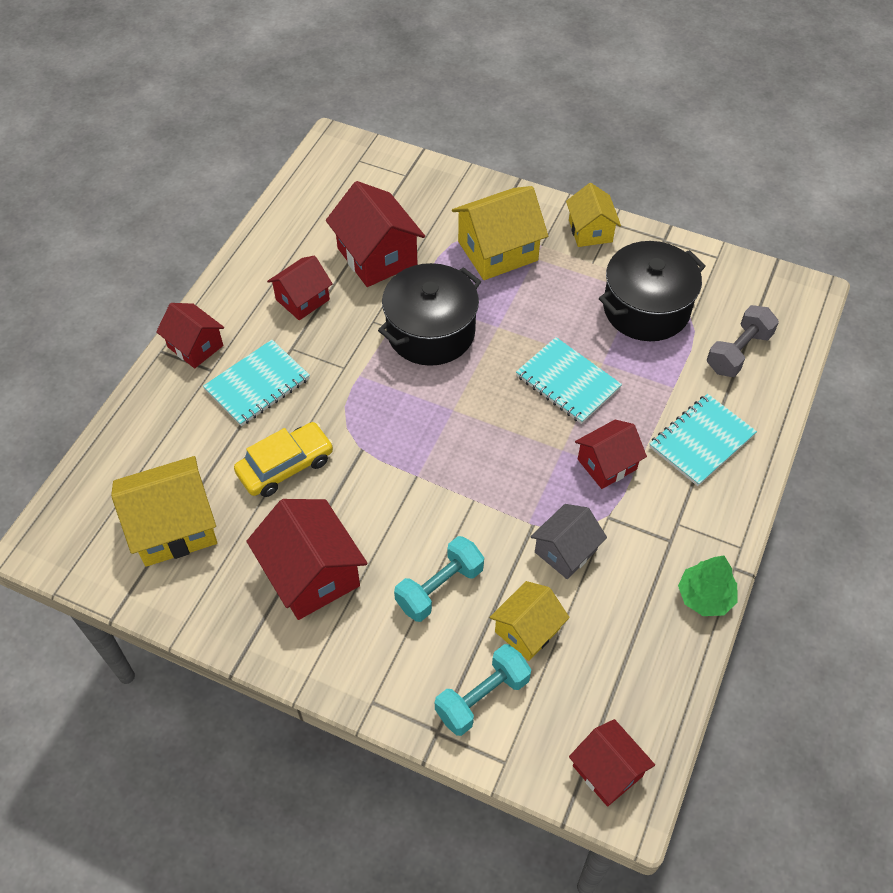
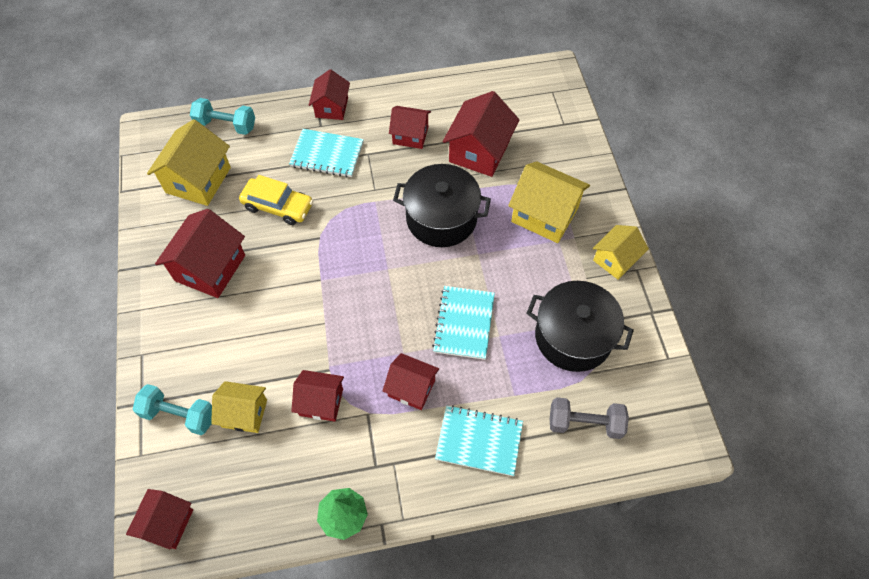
camera: 55 degrees right, 5 degrees up
(174, 527) = (198, 180): yellow house -> yellow house turned 75 degrees clockwise
(439, 587) = (244, 343): turquoise dumbbell -> turquoise dumbbell (226, 125)
(565, 551) = (321, 402): grey house -> red house

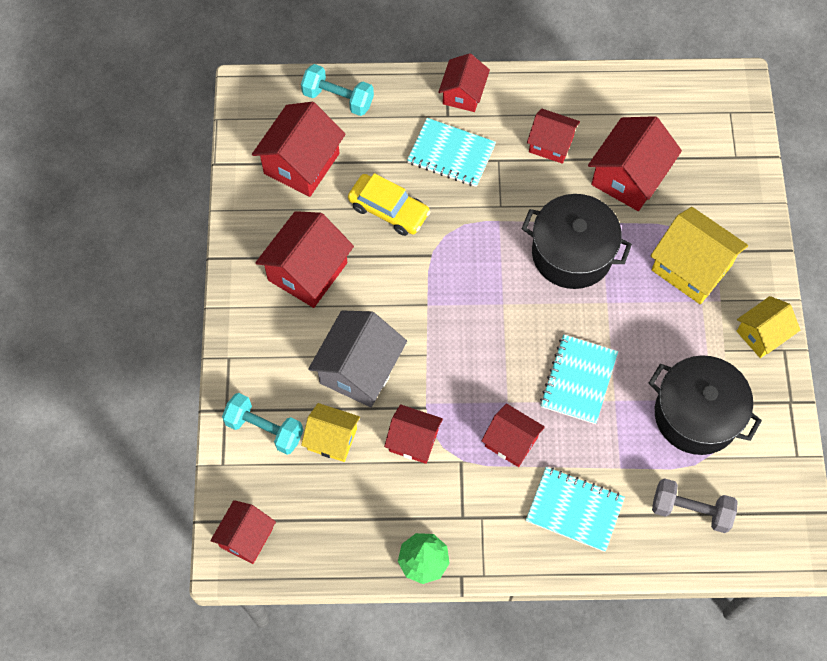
camera: 10 degrees right, 5 degrees up
(198, 180) = (301, 163): yellow house -> red house
(264, 346) = (359, 370): none -> grey house

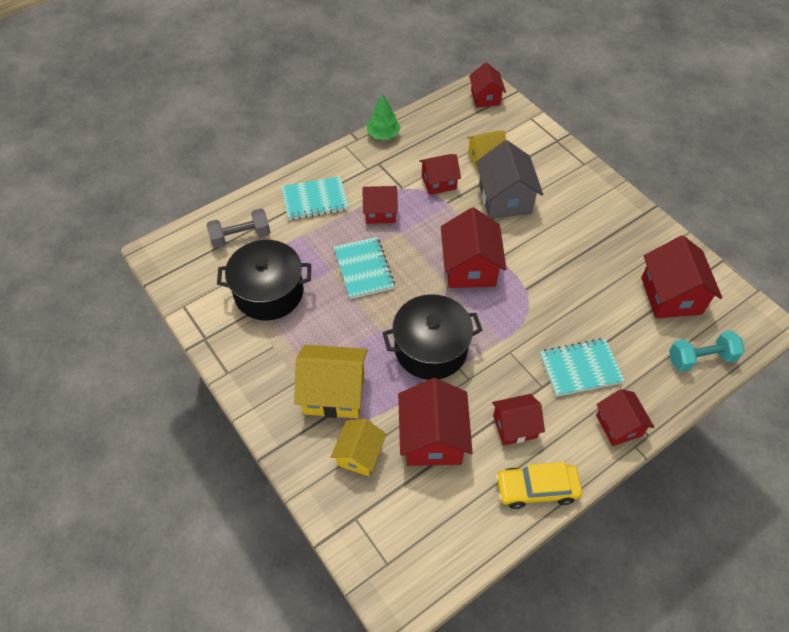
camera: 145 degrees right, 10 degrees down
(264, 429) = (526, 143): turquoise dumbbell -> none
(307, 271) = (592, 232): red house -> red house (470, 267)
(388, 210) = (582, 300): yellow car -> yellow car (536, 489)
(762, 334) = (250, 374): yellow house -> yellow house (359, 454)

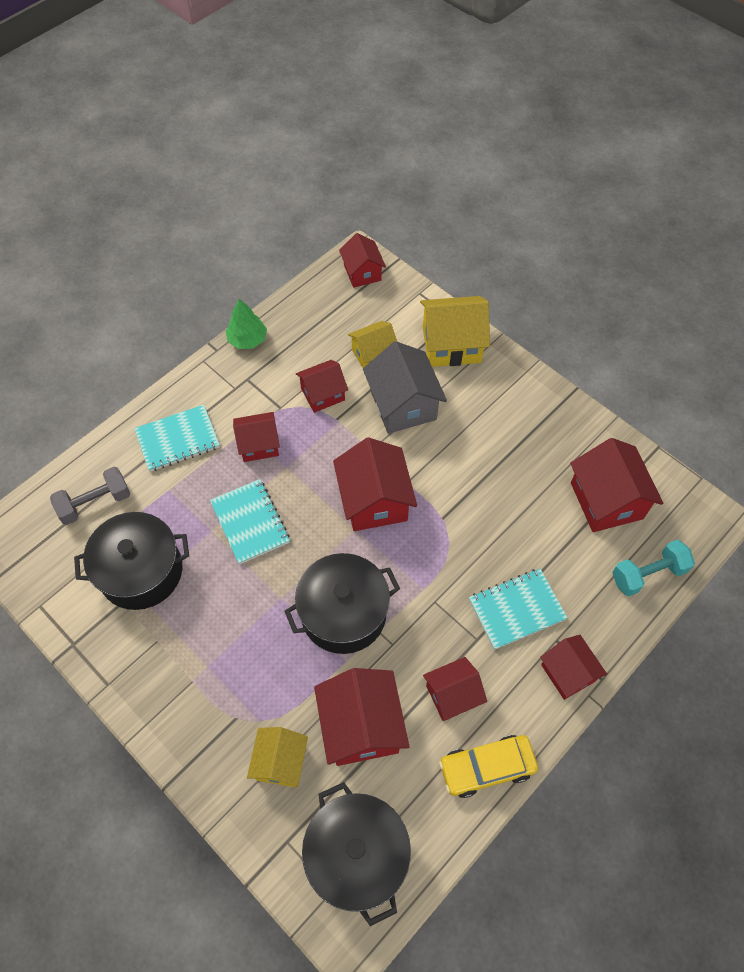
camera: 10 degrees left, 5 degrees up
(334, 393) = (238, 688): yellow house -> yellow house (451, 345)
(413, 539) = (357, 855): none -> black pot

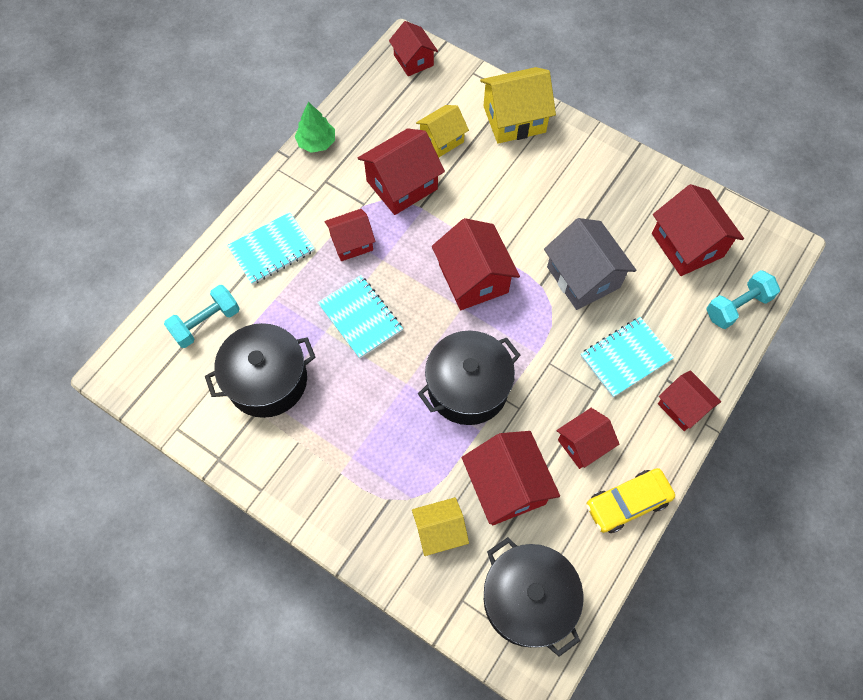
camera: 10 degrees left, 5 degrees up
(95, 503) = (206, 323): grey dumbbell -> turquoise dumbbell
(280, 762) = (439, 531): yellow house -> yellow house turned 75 degrees clockwise
(323, 394) = (402, 185): red house -> red house, size x1.59
(403, 405) = (480, 184): grey house -> grey house (583, 277)

